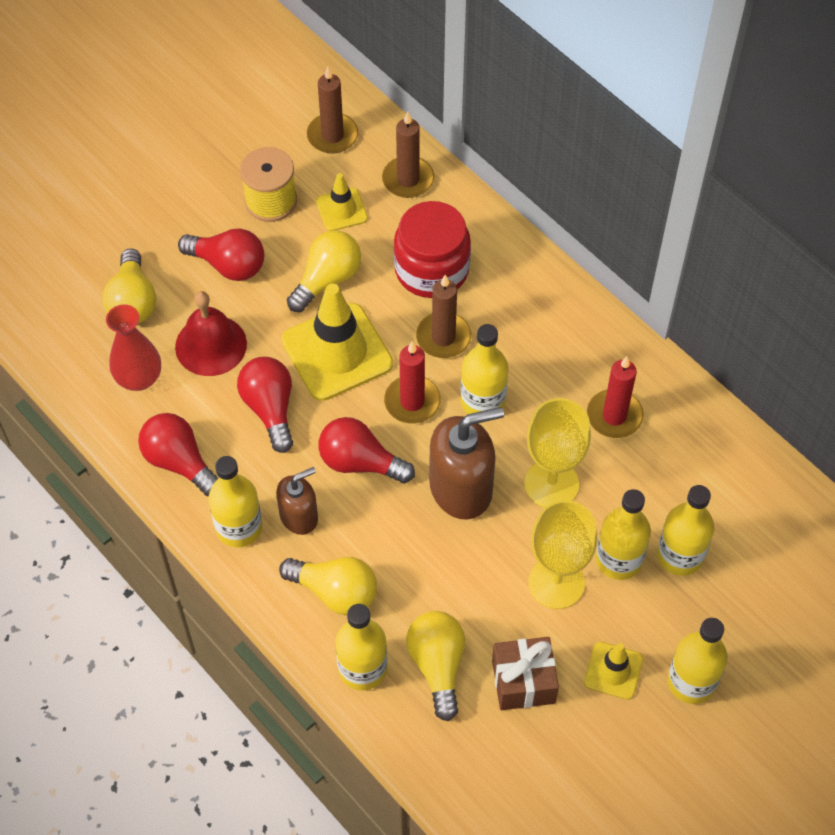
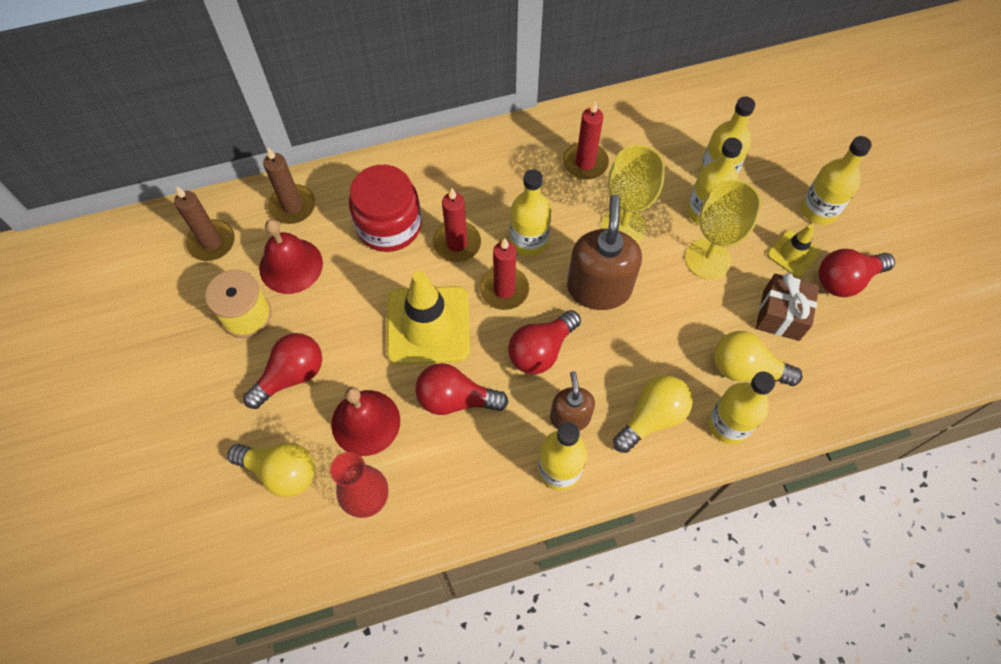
camera: 65 degrees left, 5 degrees up
(179, 462) = (471, 495): red light bulb -> red light bulb (845, 280)
(327, 279) = (353, 304): yellow light bulb -> none
(341, 210) = (291, 265): yellow traffic cone -> red bell
(443, 337) = (457, 243): brown candle -> red candle

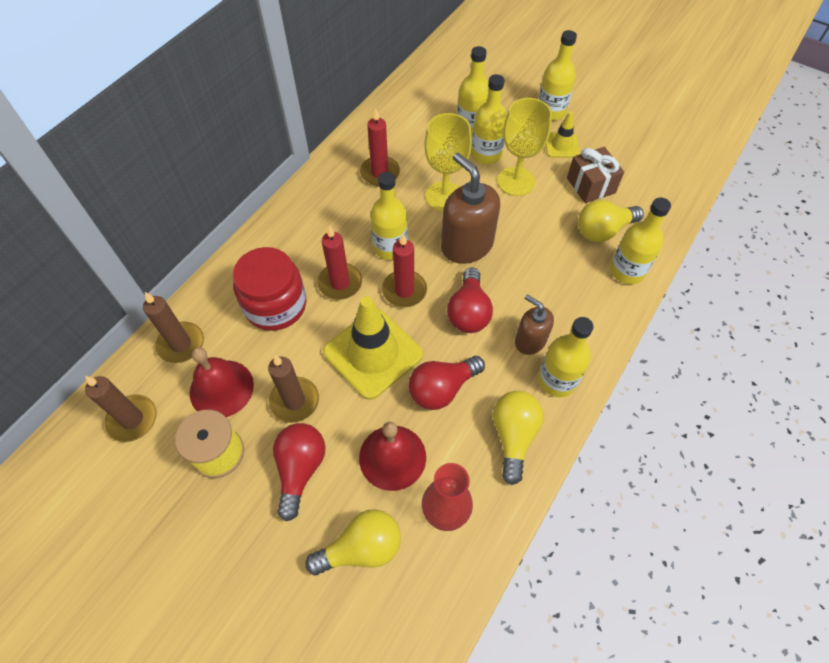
camera: 40 degrees left, 5 degrees down
(334, 318) = (294, 401): none -> brown candle
(652, 417) = (579, 301): yellow light bulb -> yellow light bulb (513, 436)
(845, 280) = (605, 141): red light bulb -> none

